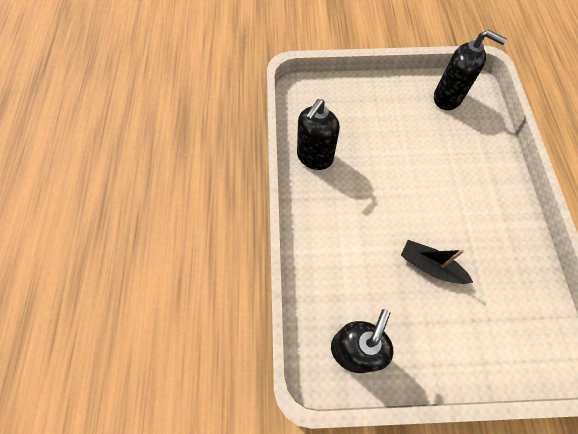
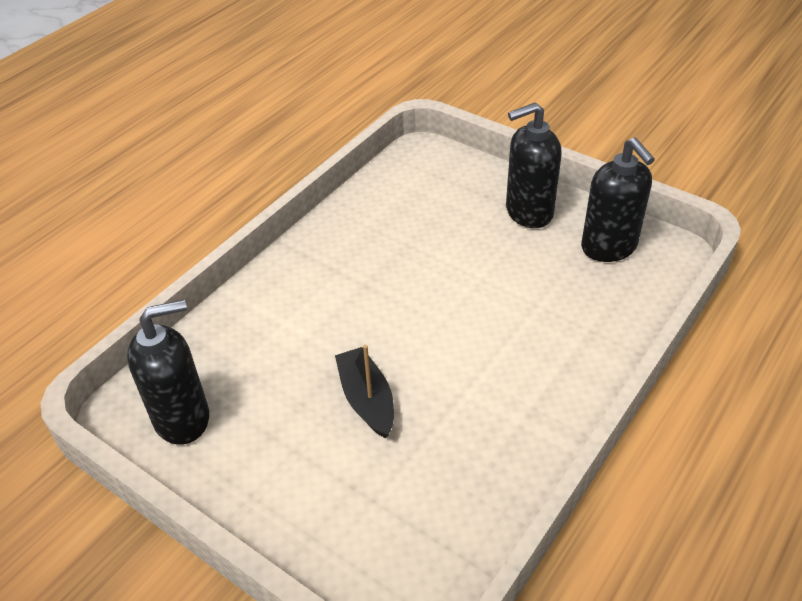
camera: 40 degrees right, 20 degrees down
(314, 157) = (361, 222): black soap dispenser -> black soap dispenser (528, 212)

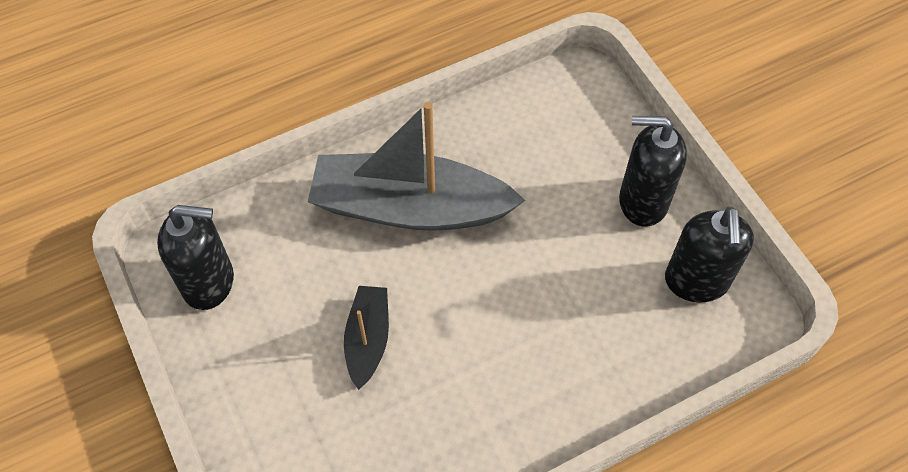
camera: 25 degrees right, 15 degrees up
(339, 288) = (410, 207): none -> grey boat

